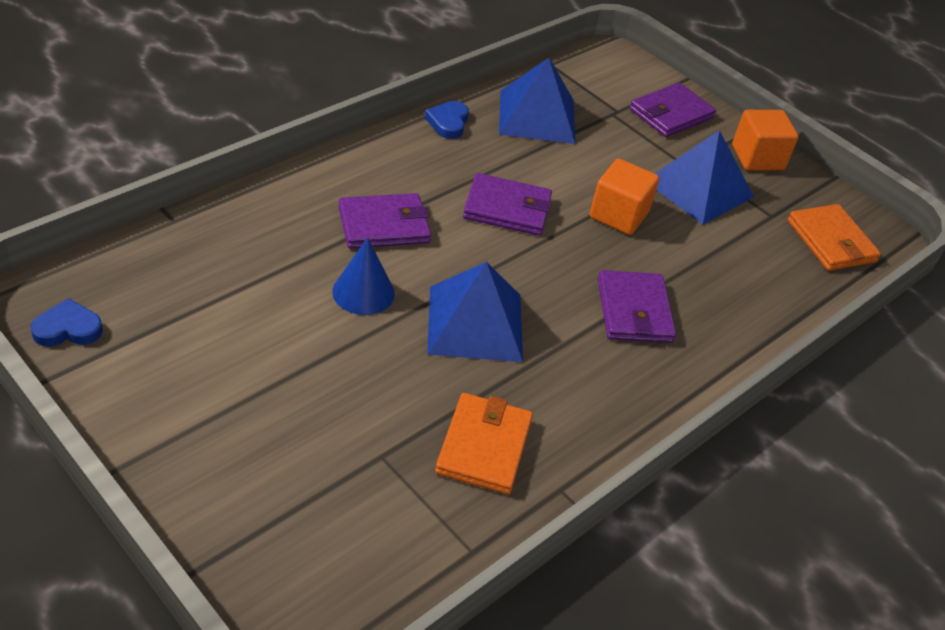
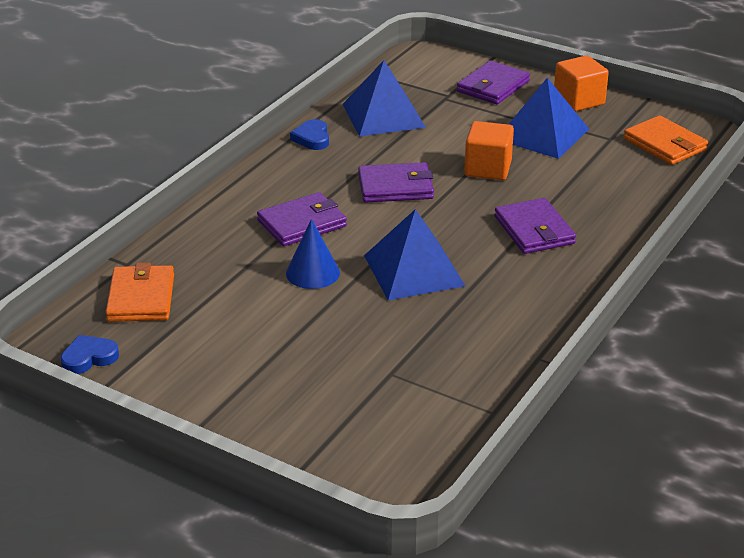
camera: 10 degrees left, 10 degrees down
(484, 446) = (465, 347): orange wallet -> orange wallet (141, 298)

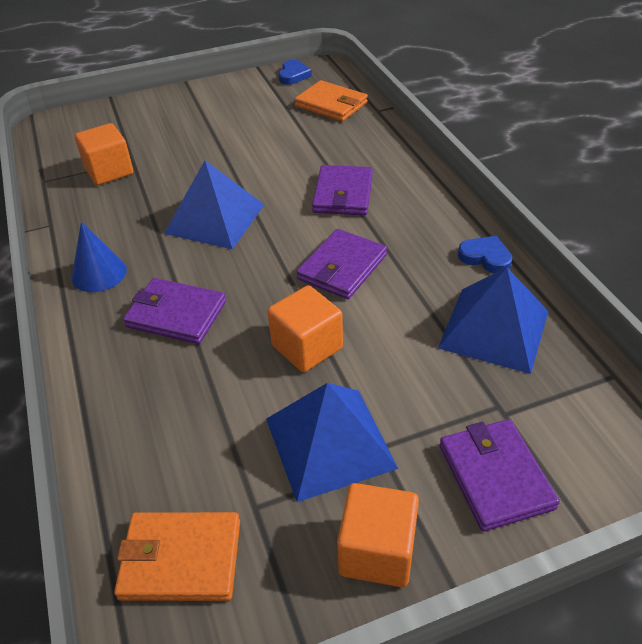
camera: 130 degrees right, 10 degrees up
(312, 273) = (273, 174): blue cone -> blue cone (99, 273)
(425, 376) = (109, 171): none -> orange cube

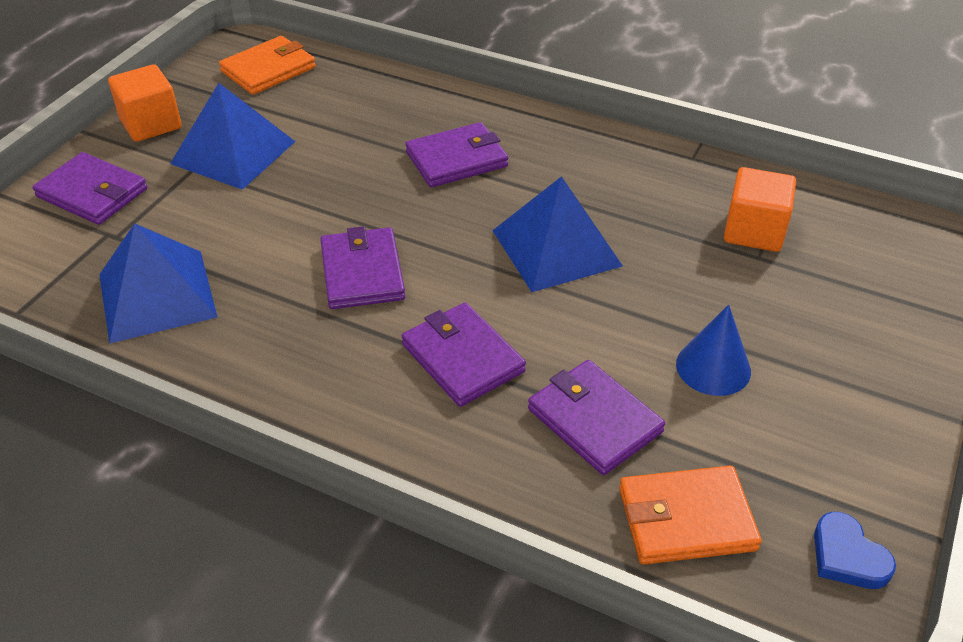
camera: 135 degrees right, 0 degrees up
(99, 273) = (571, 150): blue cone -> blue cone (713, 367)
(307, 347) = (317, 194): orange cube -> none
(318, 144) = (594, 420): none -> purple wallet
(485, 257) = (216, 369): blue heart -> none

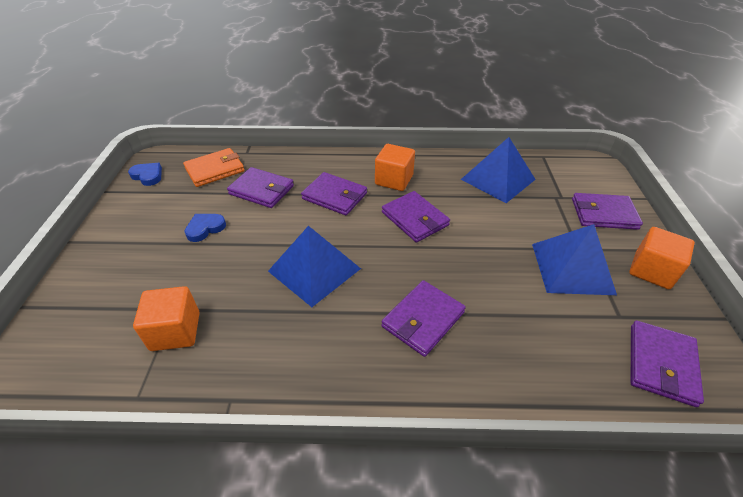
camera: 155 degrees right, 0 degrees up
(268, 69) = (661, 364): orange wallet -> purple wallet
(332, 356) = (394, 180): none -> orange cube
(713, 367) = (205, 228): blue cone -> blue heart

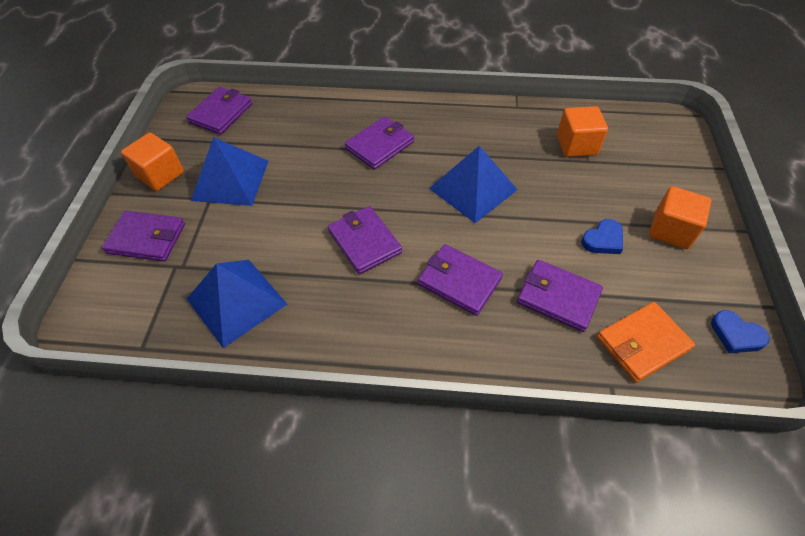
camera: 175 degrees left, 10 degrees up
(394, 180) = (379, 307): orange cube -> orange cube (671, 230)

